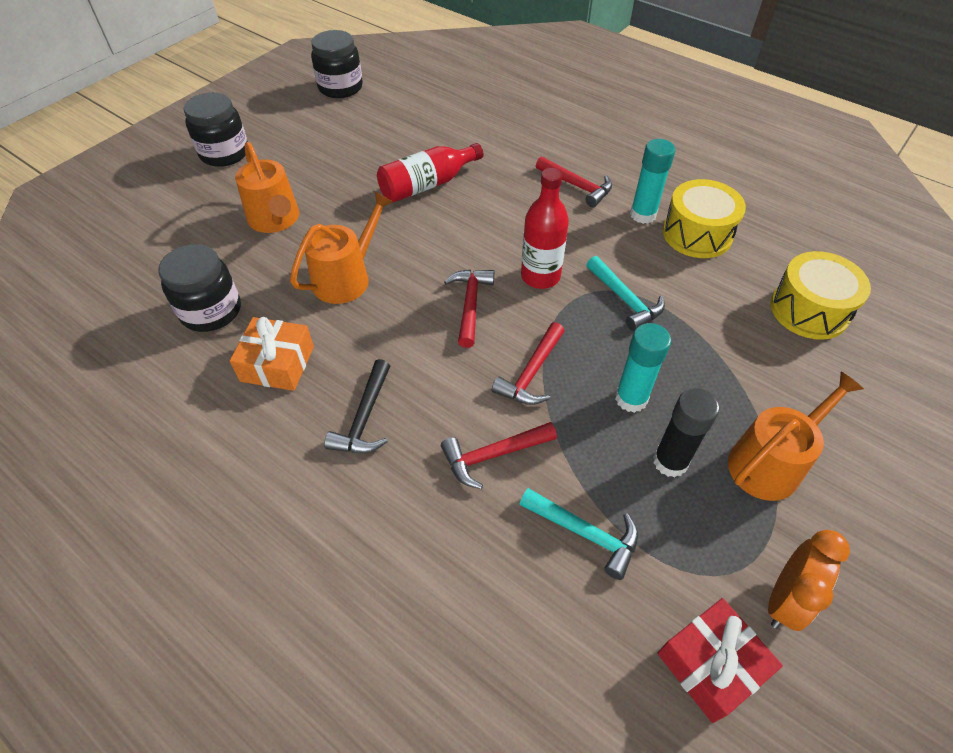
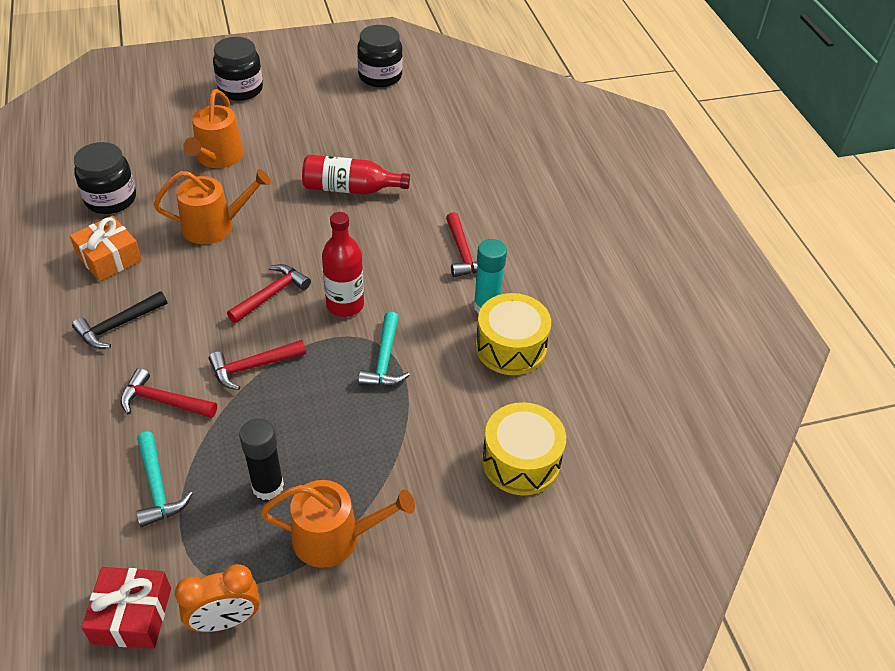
camera: 35 degrees right, 5 degrees down
(631, 399) = (296, 429): turquoise glue stick -> none

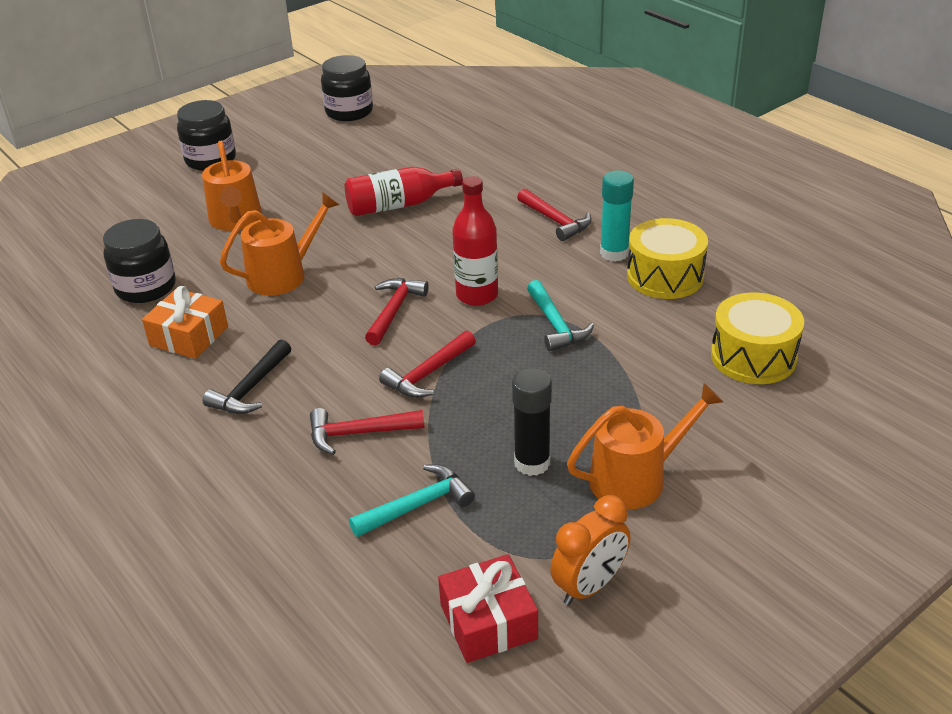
camera: 20 degrees left, 10 degrees down
(157, 487) = (417, 505): turquoise hammer -> turquoise hammer turned 75 degrees counterclockwise

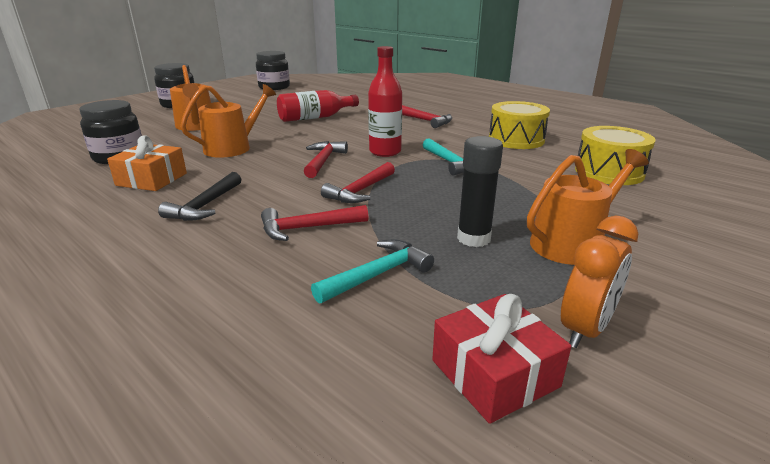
camera: 10 degrees left, 10 degrees down
(614, 253) = (474, 132): turquoise glue stick -> none

